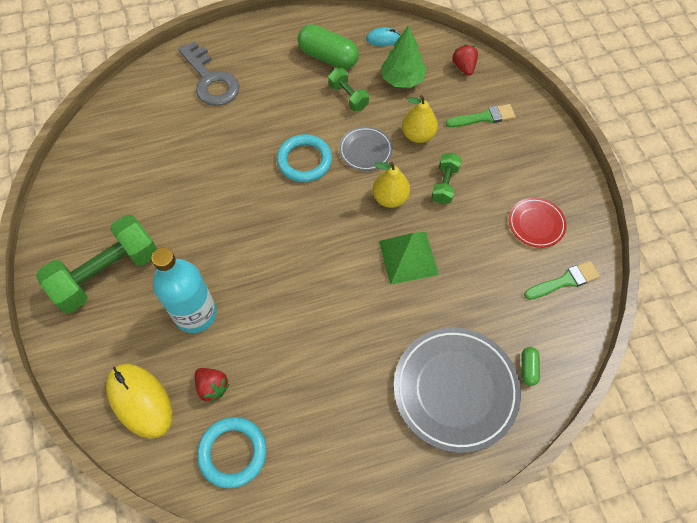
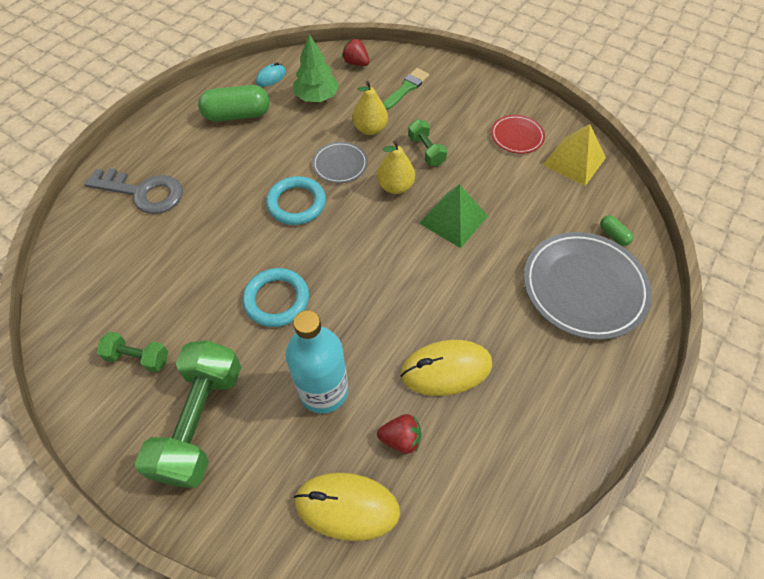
camera: 40 degrees left, 5 degrees down
(232, 452) = (473, 477): turquoise ring -> turquoise ring (276, 299)
(288, 366) = (446, 369): none -> yellow mouse
(348, 96) = (285, 134): green dumbbell -> green dumbbell (138, 358)
(564, 281) = (574, 161): green brush -> yellow pyramid

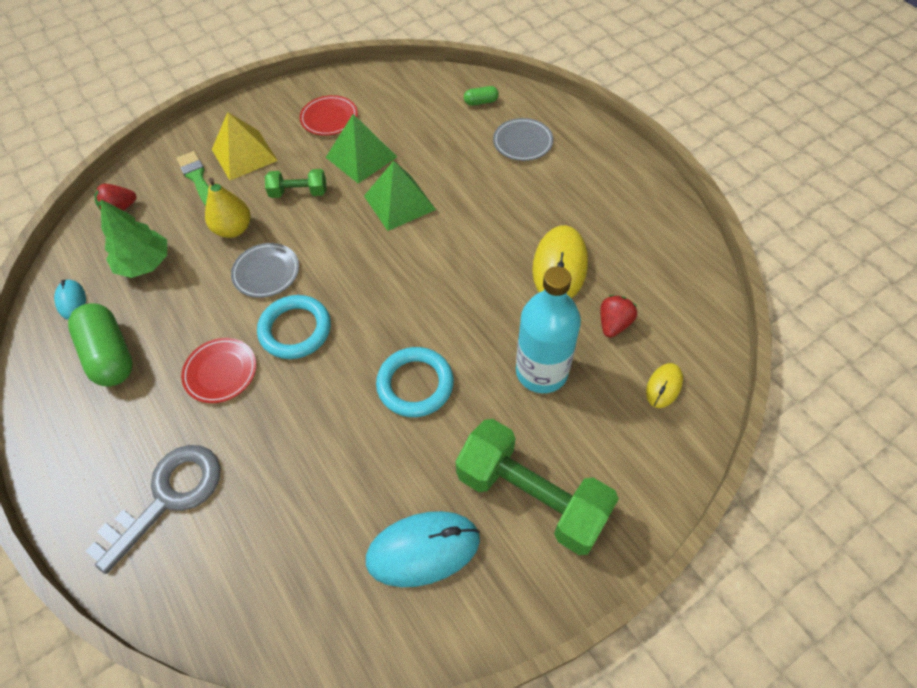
camera: 65 degrees left, 0 degrees up
(138, 358) = (423, 549): green dumbbell -> turquoise mouse
(237, 115) = (110, 355): green capsule -> green capsule turned 45 degrees counterclockwise
(245, 177) = (220, 372): none -> red plate
(347, 506) = (664, 386): yellow mouse -> yellow mouse, size x0.52
(395, 186) = (329, 234): yellow pear -> none
(488, 174) = (361, 157): none -> green pyramid
(574, 161) = (386, 92): yellow pyramid -> yellow pyramid (244, 155)
(584, 287) = (522, 142): grey plate -> grey plate, size x0.51

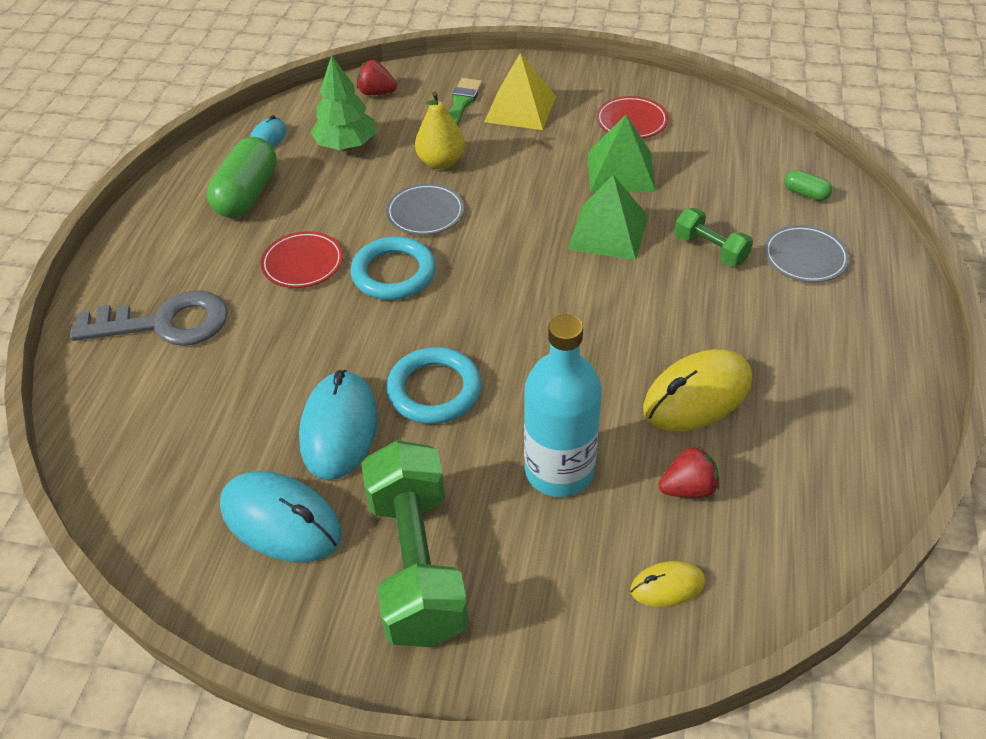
camera: 45 degrees right, 10 degrees down
(299, 192) = (528, 167): green dumbbell -> green dumbbell (710, 249)
(386, 460) = (339, 428): none -> turquoise mouse

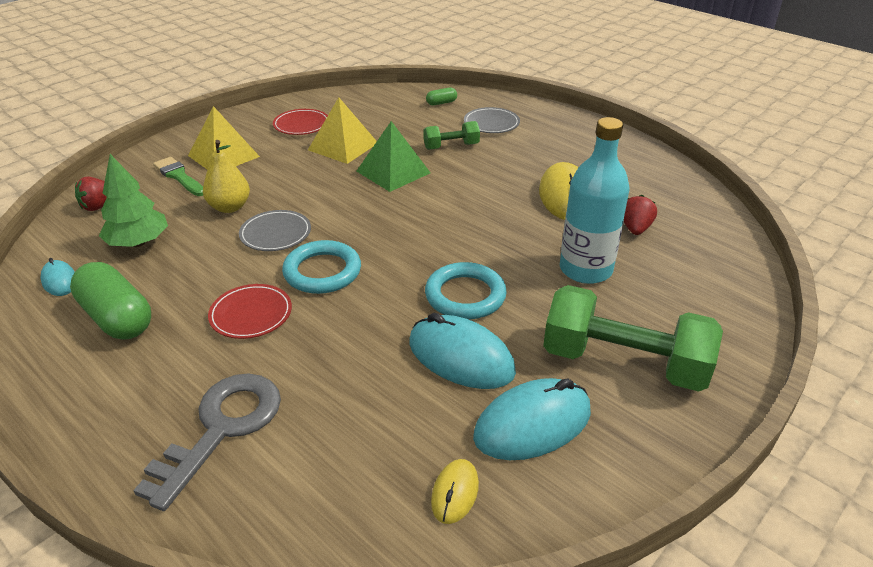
camera: 60 degrees left, 10 degrees down
(621, 171) = (343, 146): green pyramid -> yellow pyramid
(667, 586) = (704, 264): yellow mouse -> yellow mouse (455, 493)

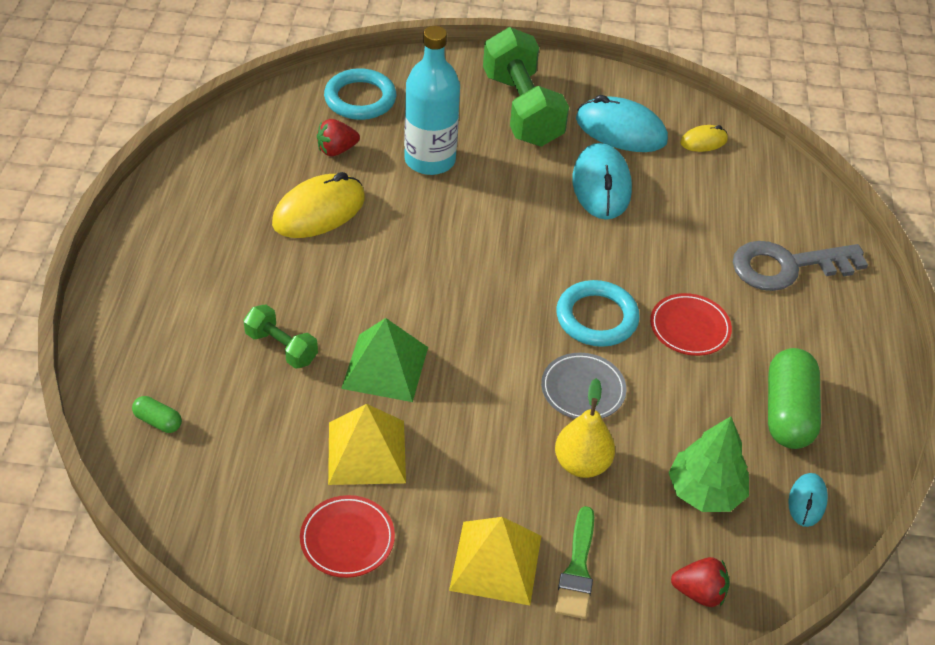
camera: 130 degrees left, 10 degrees up
(465, 295) = (533, 213): turquoise ring -> turquoise ring (360, 99)
(491, 123) = (187, 339): grey plate -> none

